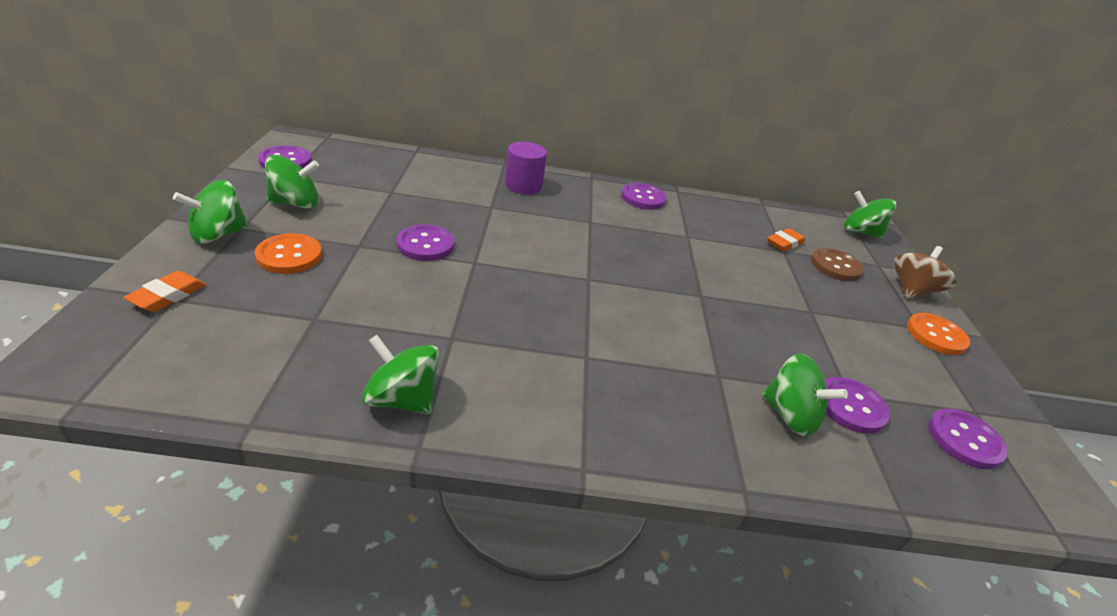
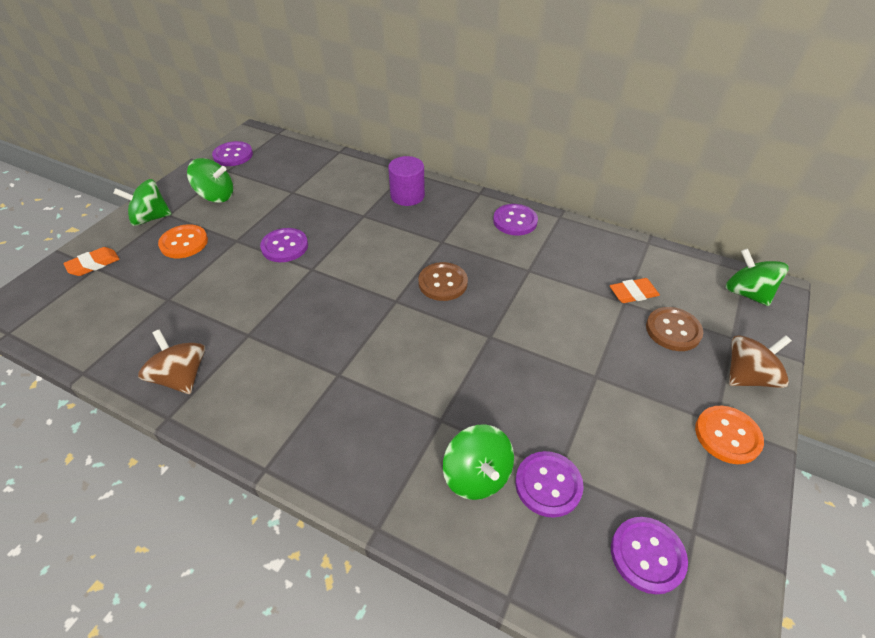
camera: 30 degrees right, 10 degrees up
(402, 399) = (181, 377): green spinning top -> brown spinning top
(621, 257) = (443, 283): none -> brown button

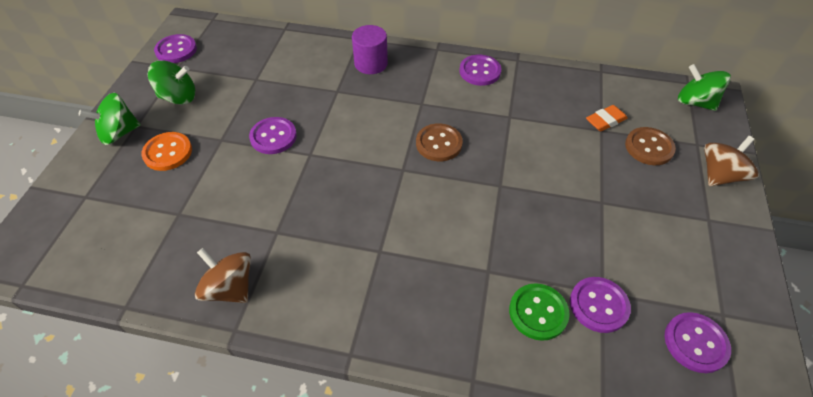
camera: 15 degrees left, 5 degrees up
(94, 264) = (81, 194): orange eraser -> none
(477, 475) = (538, 312): green spinning top -> green button
(727, 435) = (721, 229): orange button -> none

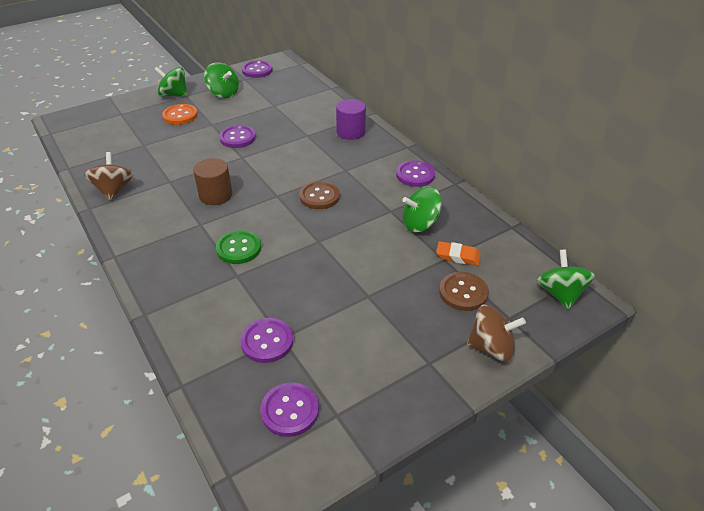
camera: 45 degrees right, 10 degrees down
(347, 211) = (215, 195): none -> brown cylinder
(538, 312) = (228, 315): green button -> green button (238, 248)
(545, 113) = (420, 224): none -> green spinning top

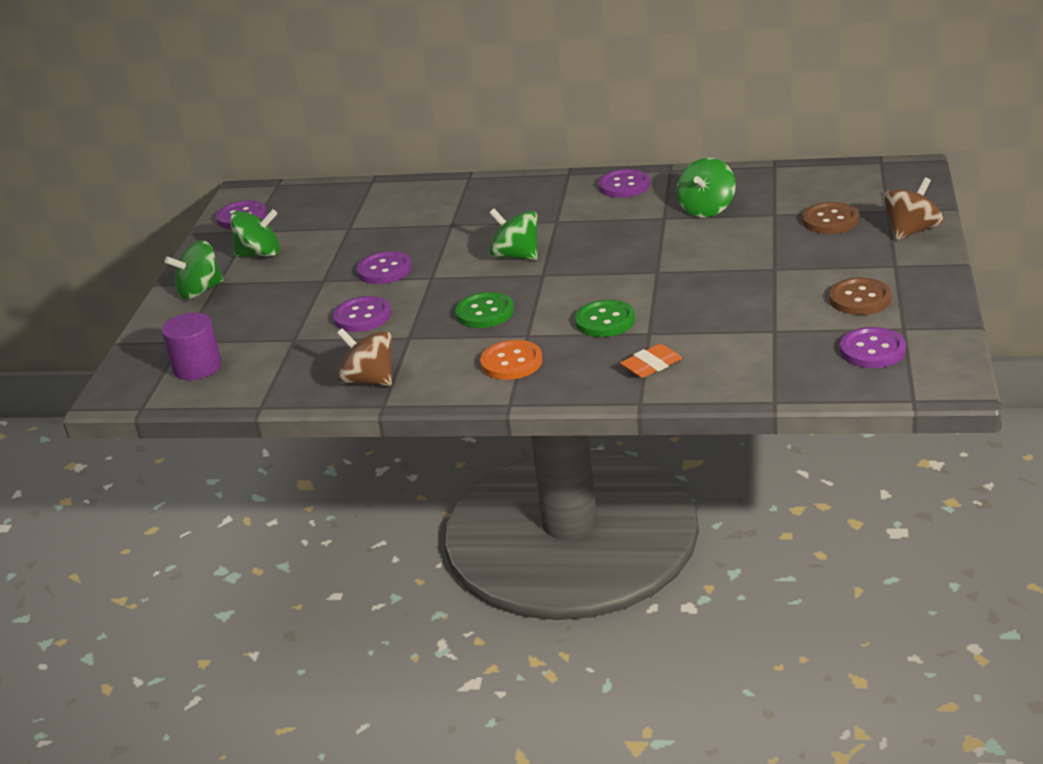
camera: 45 degrees left, 10 degrees down
(180, 116) = (264, 298): orange button -> orange button (511, 362)
(215, 195) = (485, 312): brown cylinder -> green button
(267, 341) = (770, 339): purple button -> purple button (362, 316)
(319, 196) = (581, 250): brown button -> brown button (860, 299)
(351, 132) = (488, 196): purple cylinder -> purple cylinder (197, 367)
(458, 256) = (779, 206): orange eraser -> orange eraser (651, 365)
(560, 293) = (888, 177): green spinning top -> green spinning top (516, 256)

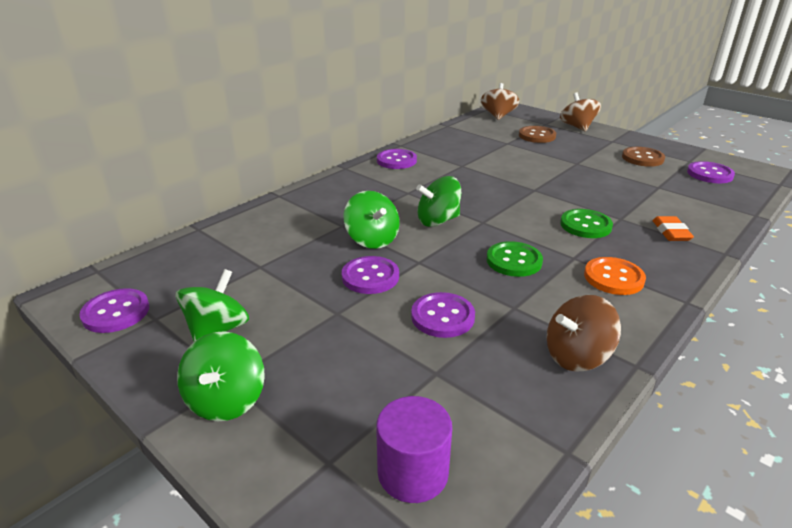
camera: 60 degrees left, 0 degrees up
(706, 209) = (471, 153): green spinning top -> green spinning top (372, 239)
(864, 177) = (498, 116): none -> brown spinning top

